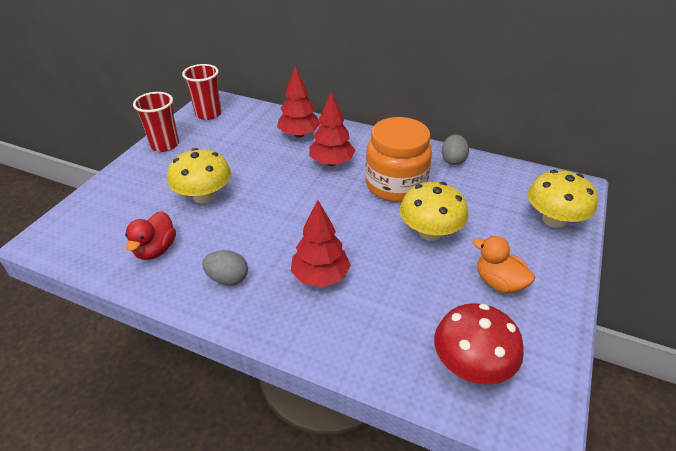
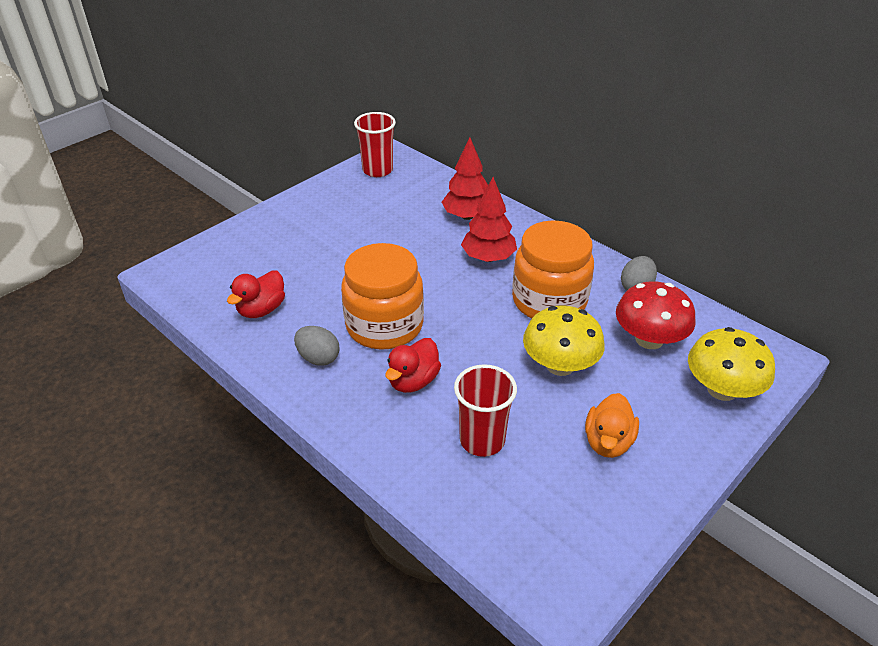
camera: 20 degrees right, 0 degrees up
(165, 145) = (316, 197): red cup -> red cup (482, 440)
(204, 196) = (332, 264): yellow mushroom -> none
(273, 236) = (384, 326): none -> orange jar
(320, 276) = (413, 381): red tree -> red duck
(471, 364) = (526, 516): red mushroom -> red mushroom (649, 339)
(498, 282) = (608, 442): orange duck -> orange duck turned 135 degrees counterclockwise

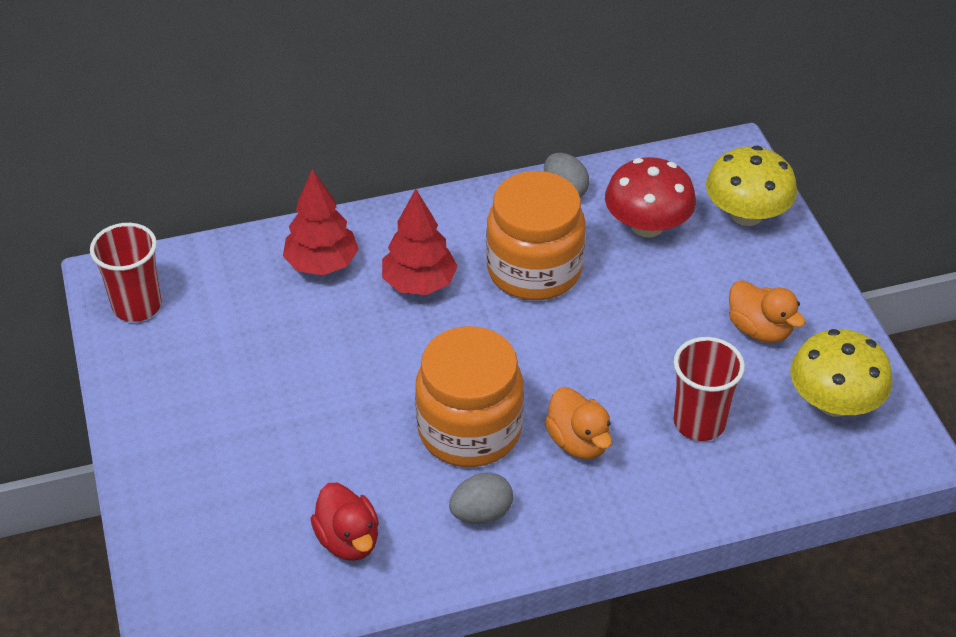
camera: 60 degrees left, 5 degrees up
(413, 381) = (578, 442): red duck -> orange duck
(560, 365) = (636, 311): yellow mushroom -> yellow mushroom (834, 402)

